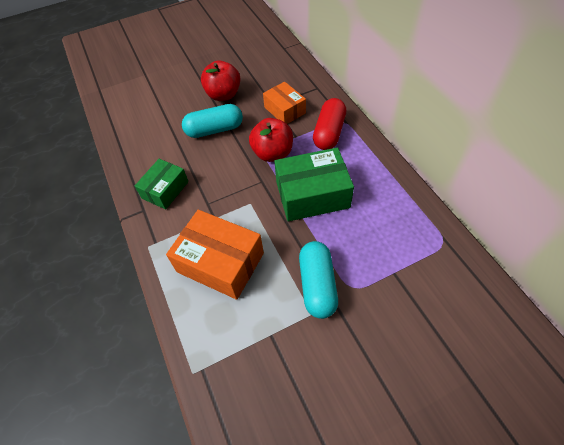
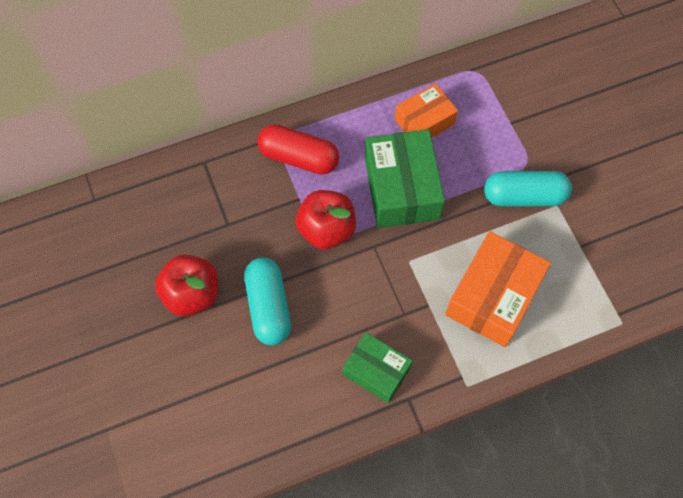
camera: 90 degrees left, 10 degrees up
(285, 110) = (244, 209): orange box -> orange box (424, 121)

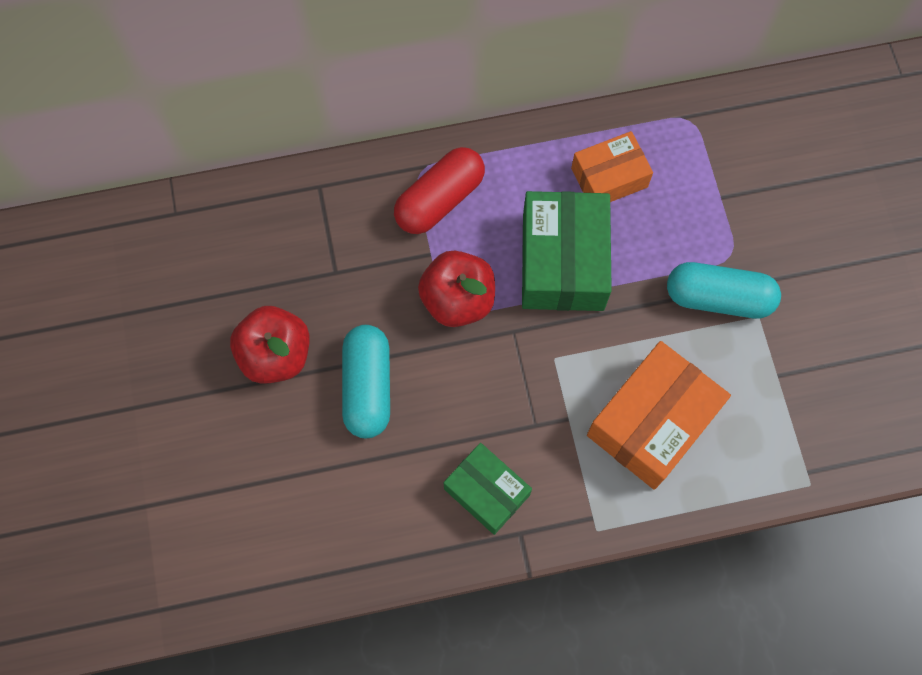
camera: 10 degrees right, 5 degrees up
(299, 157) = (439, 200): red capsule -> red capsule turned 75 degrees counterclockwise

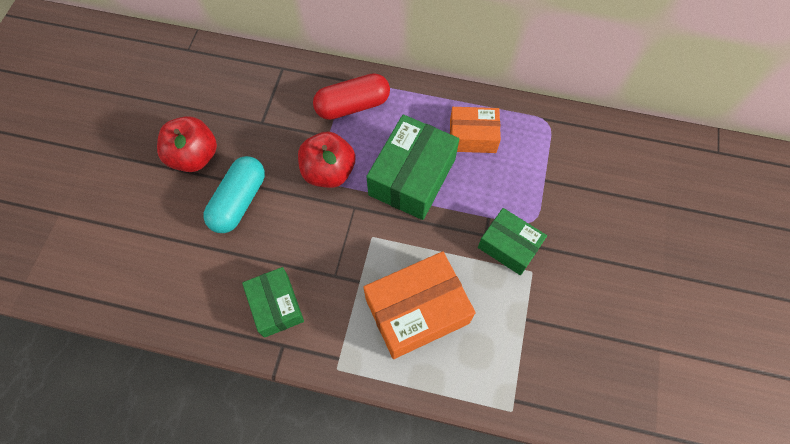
camera: 25 degrees right, 5 degrees down
(718, 298) = (509, 246): turquoise capsule -> green box

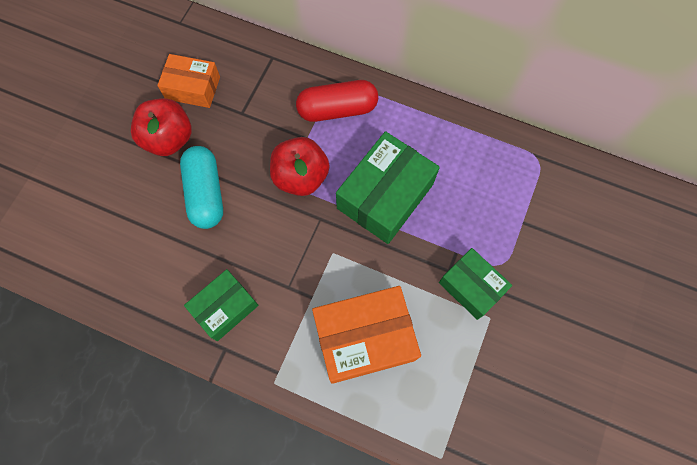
camera: 10 degrees right, 5 degrees up
(239, 201) = (206, 193): turquoise capsule -> turquoise capsule turned 45 degrees counterclockwise
(276, 305) = (225, 308): green box -> green box turned 60 degrees clockwise
(472, 136) = (456, 162): orange box -> orange box (193, 88)

